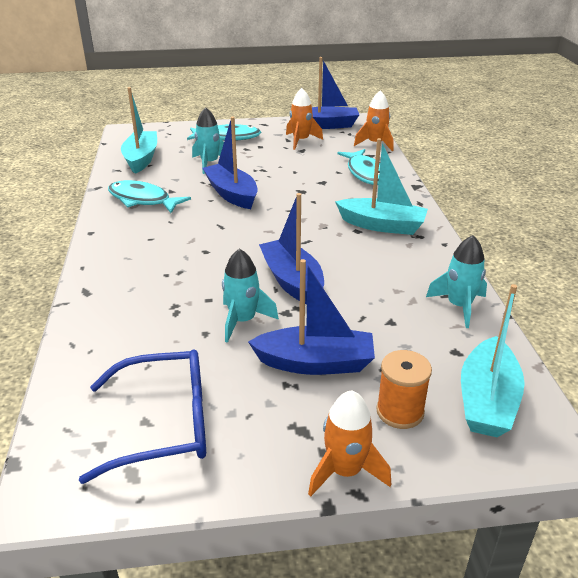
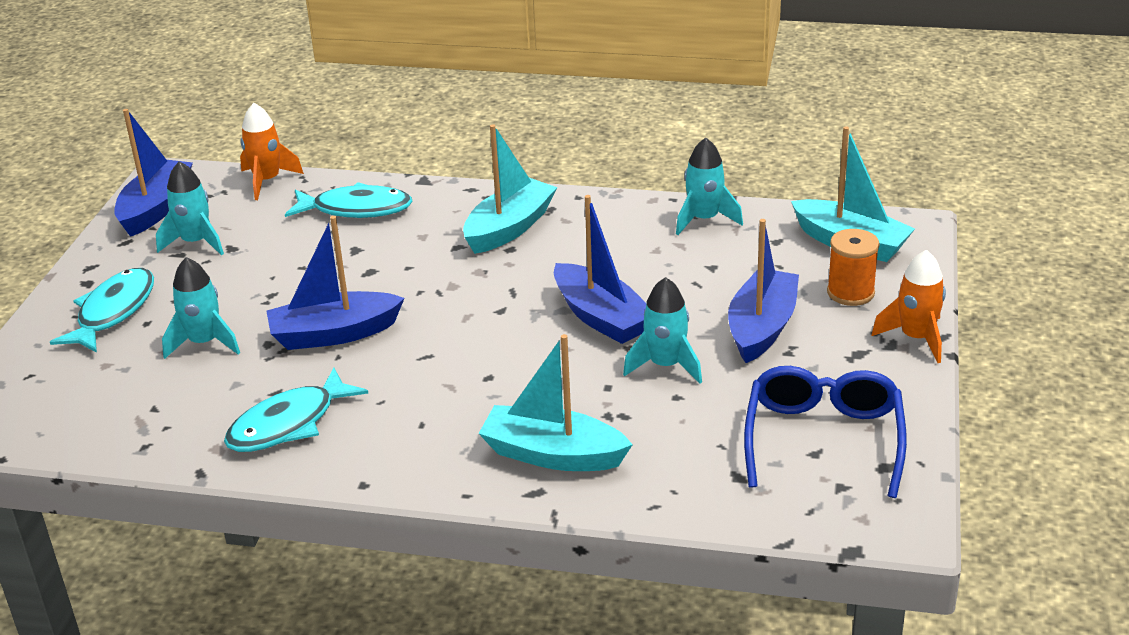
camera: 70 degrees left, 0 degrees up
(141, 159) = (121, 416): turquoise boat -> turquoise boat (553, 454)
(292, 281) = (601, 317): blue boat -> blue boat turned 120 degrees counterclockwise
(301, 141) = (196, 242): orange rocket -> turquoise rocket

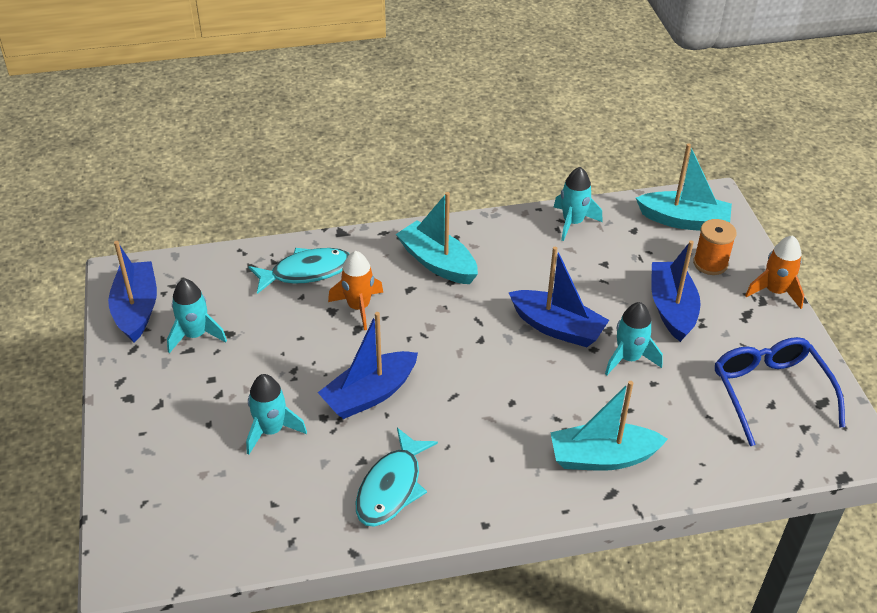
camera: 25 degrees left, 10 degrees up
(113, 312) = (172, 421): turquoise fish -> none
(267, 181) = (213, 260): orange rocket -> orange rocket (358, 307)
(509, 228) = (437, 263): turquoise boat -> turquoise boat turned 60 degrees counterclockwise

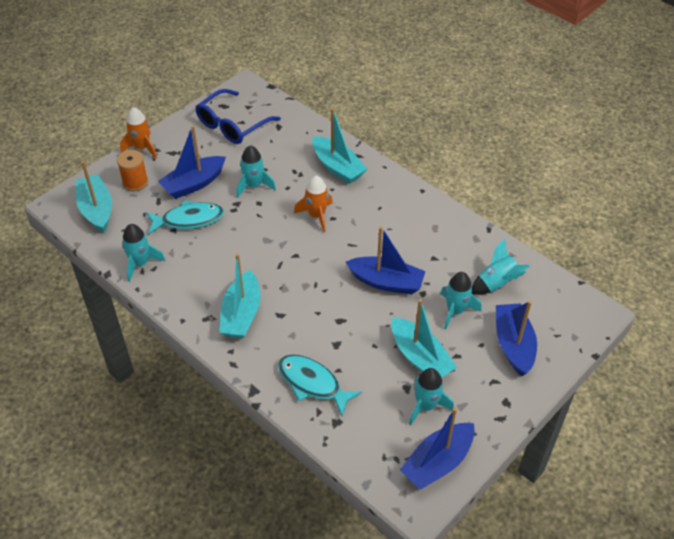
camera: 125 degrees left, 5 degrees up
(249, 363) = (420, 357): none -> turquoise boat
(267, 497) = (496, 283): none -> turquoise rocket
(358, 307) = (320, 331): orange rocket -> orange rocket (316, 215)
(391, 487) = (437, 236): turquoise fish -> turquoise fish (189, 220)
(557, 327) = (254, 226): blue boat -> blue boat (513, 344)

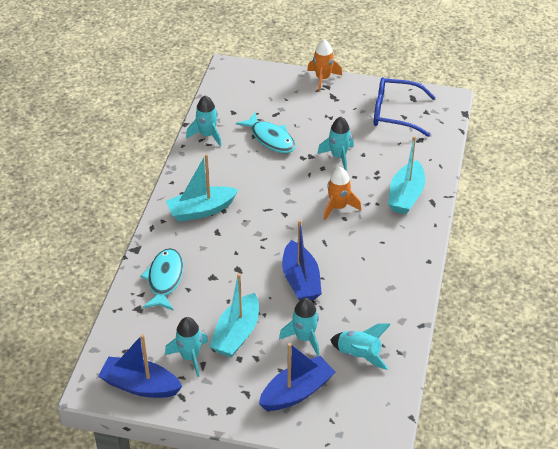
camera: 60 degrees right, 5 degrees down
(96, 210) = (239, 88): turquoise boat -> none
(135, 182) = (283, 93): orange spool -> none
(194, 184) = (310, 123): blue boat -> none

